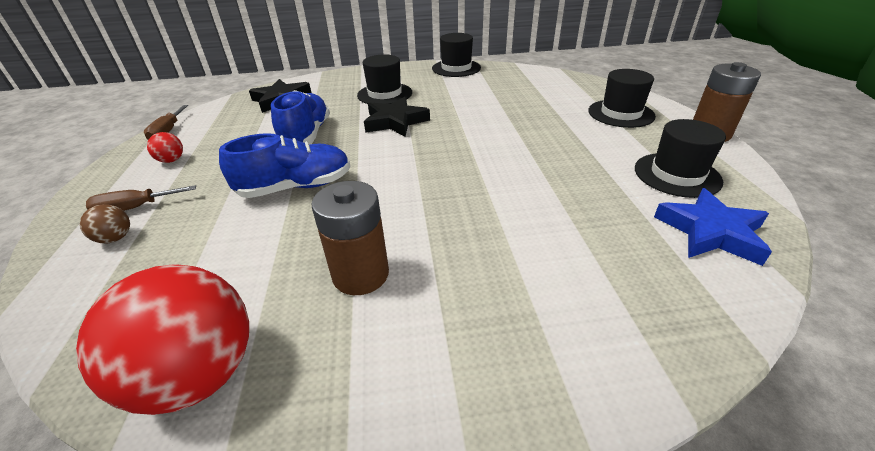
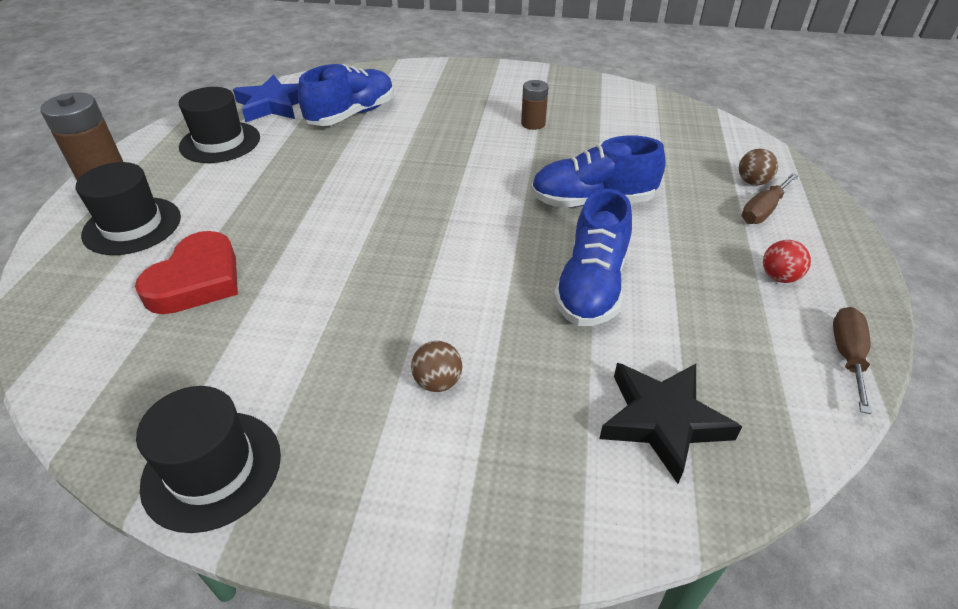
camera: 165 degrees left, 5 degrees up
(135, 208) = (763, 210): brown screwdriver -> brown screwdriver turned 135 degrees clockwise
(199, 374) = (626, 100): red ball -> none
(360, 274) = (533, 124): brown battery -> brown battery, size x0.59
(384, 94) = (437, 382): black hat -> brown ball
(395, 121) = (449, 286): black star -> none
(539, 101) = (197, 280): none -> red heart
(599, 237) = (352, 115): none -> blue shoe

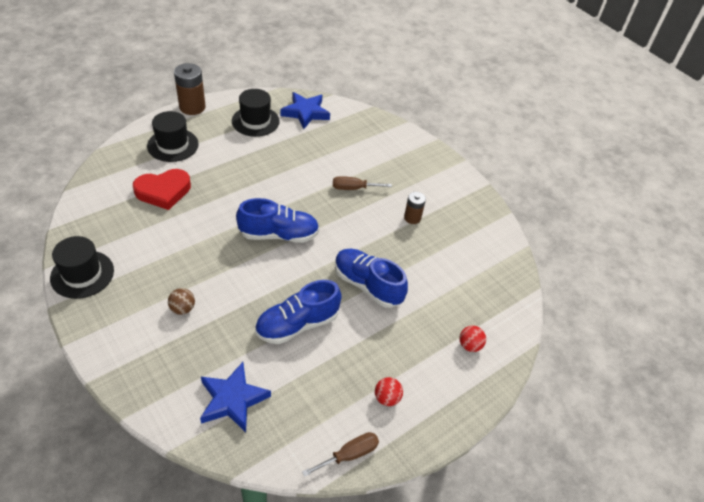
camera: 40 degrees right, 5 degrees up
(352, 115) = (332, 145): blue shoe -> blue shoe (279, 234)
(663, 421) = (233, 399): black star -> blue star
(752, 182) = (469, 345): brown ball -> red ball
(763, 210) = (444, 363): brown screwdriver -> brown screwdriver (353, 188)

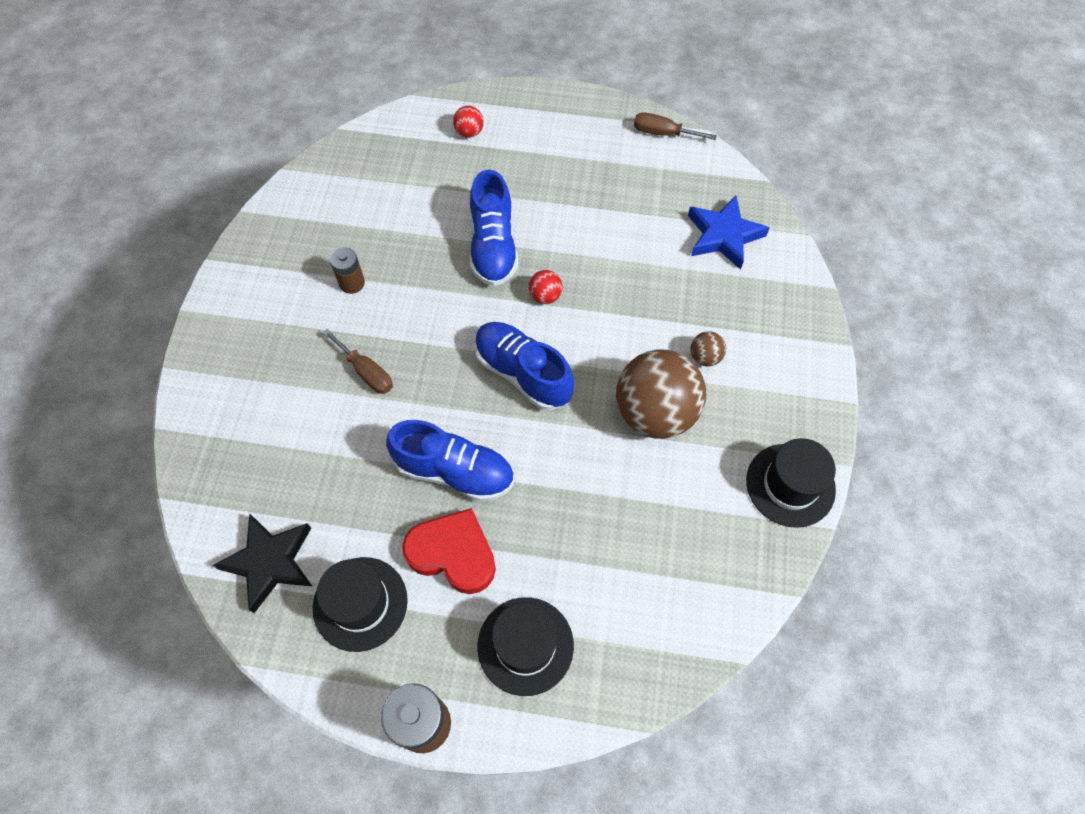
camera: 130 degrees left, 15 degrees up
(163, 191) = (607, 553): red heart -> red heart (453, 553)
(189, 261) = (655, 413): none -> brown ball
(297, 324) = (604, 259): blue shoe -> blue shoe (454, 471)
(305, 113) = (270, 562): blue star -> black star
(387, 398) = (590, 147): red ball -> red ball (545, 296)

